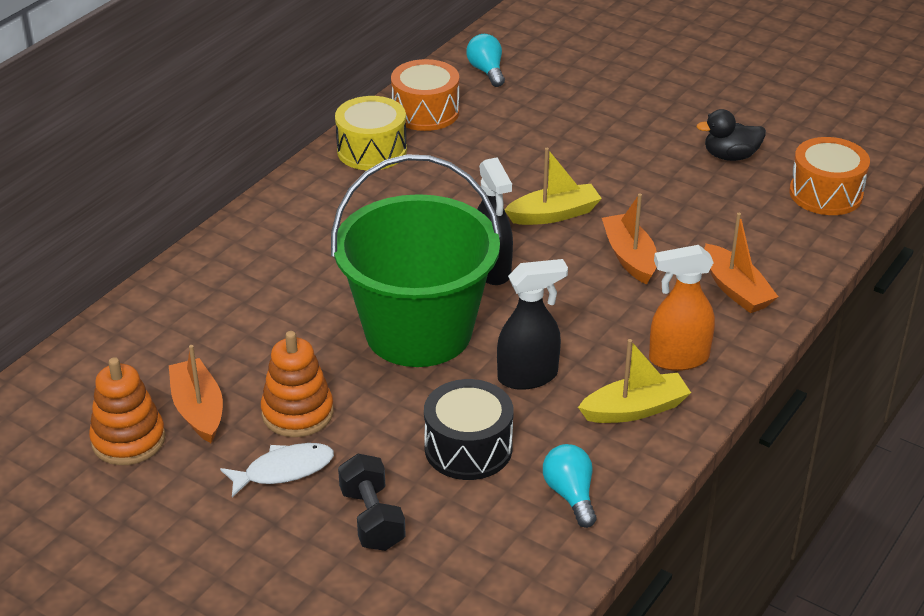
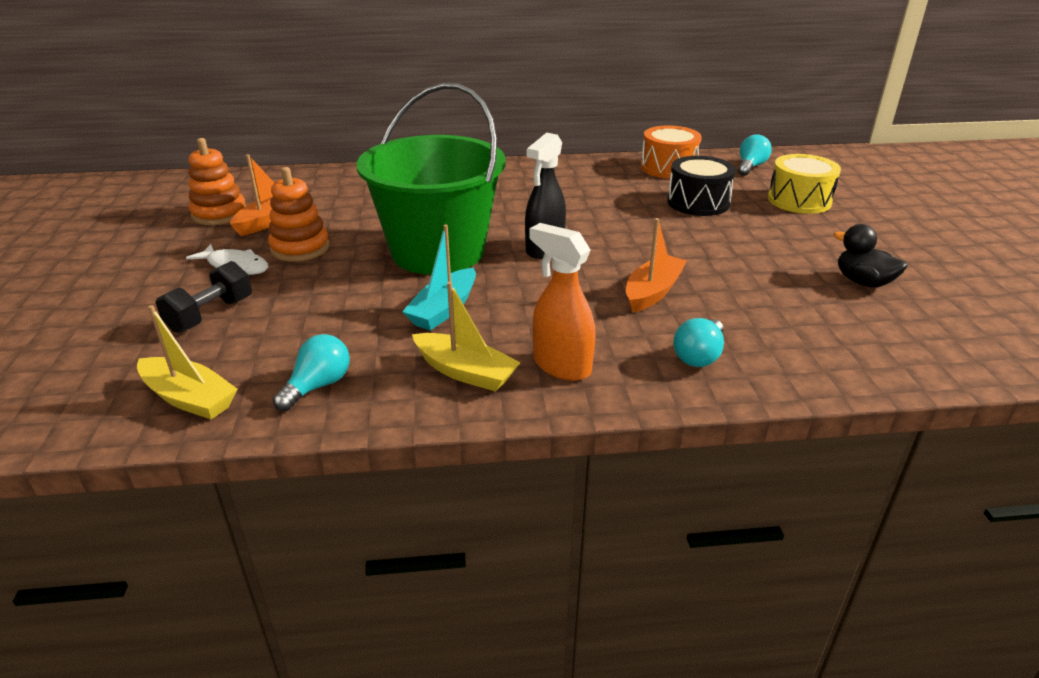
camera: 50 degrees right, 5 degrees down
(372, 150) = (598, 169): yellow drum -> yellow drum (799, 200)
(468, 448) = (329, 319): black drum -> black drum (698, 202)
(528, 376) = (444, 309): black spray bottle -> turquoise boat
(554, 214) = (647, 245): yellow boat -> yellow boat (189, 398)
(735, 289) = (699, 356): orange boat -> turquoise light bulb
(825, 194) = (918, 347): orange drum -> none

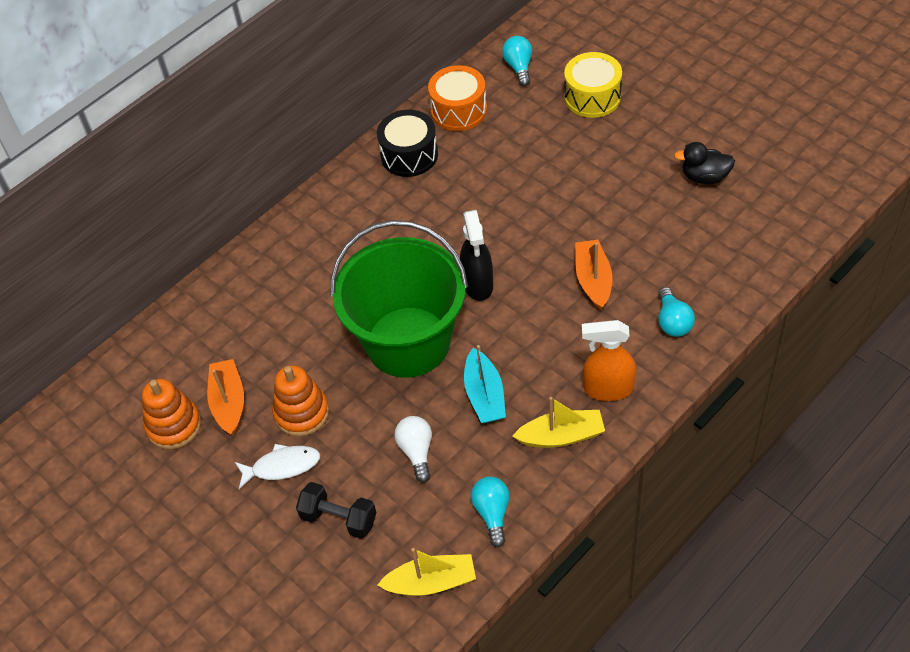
camera: 35 degrees left, 20 degrees up
(210, 315) = (339, 519): black dumbbell -> black dumbbell turned 60 degrees counterclockwise
(334, 311) = (416, 451): none -> white light bulb
(698, 202) = (526, 148): black drum -> black drum (409, 155)

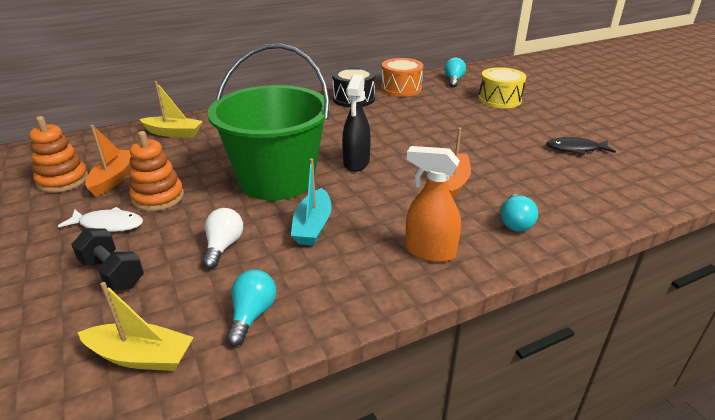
camera: 15 degrees right, 20 degrees down
(561, 436) = (363, 273): yellow boat -> yellow boat (173, 133)
(704, 177) = (575, 149): black duck -> black fish

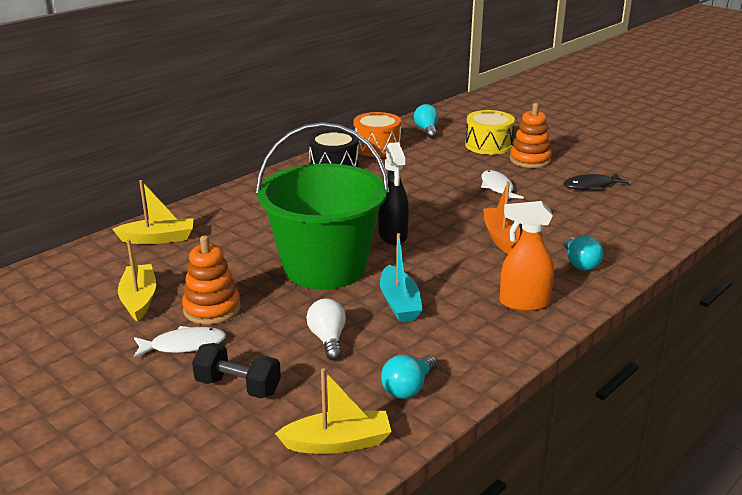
camera: 20 degrees left, 5 degrees down
(63, 180) = (78, 313): orange stacking toy -> orange stacking toy (530, 160)
(114, 178) = (139, 299): orange boat -> yellow boat
(252, 315) = (408, 388): turquoise light bulb -> turquoise light bulb turned 135 degrees counterclockwise
(482, 137) = (497, 188): none -> white fish

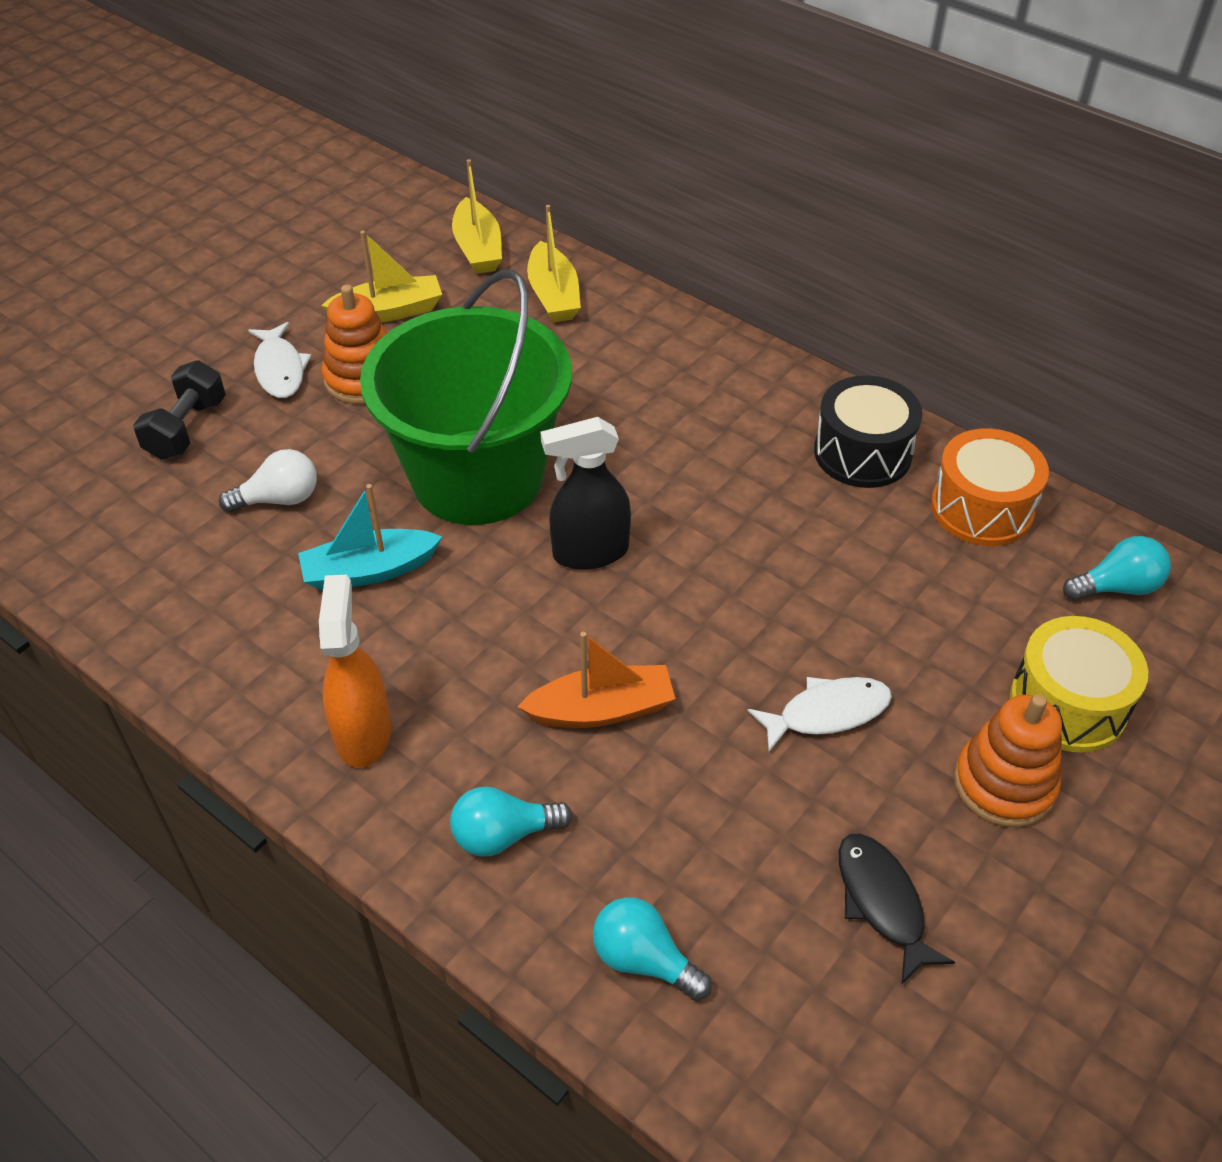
camera: 85 degrees right, 20 degrees up
(337, 443) = (63, 528): yellow boat -> yellow boat (478, 249)
(408, 388) = (156, 589): turquoise light bulb -> turquoise light bulb (643, 960)

